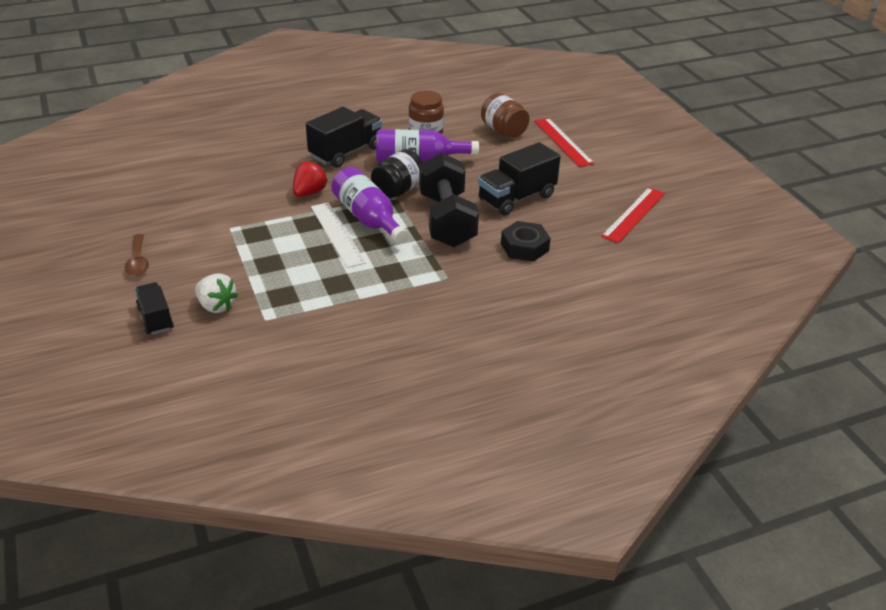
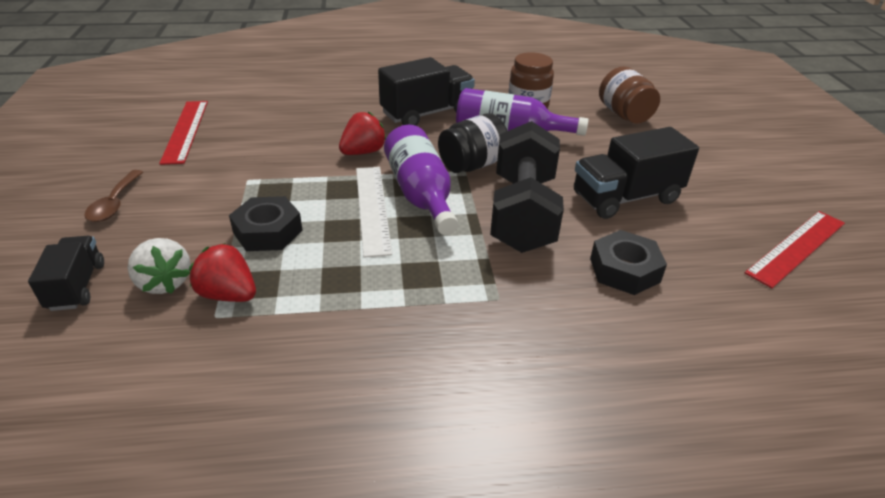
camera: 15 degrees right, 0 degrees up
(266, 305) = (228, 294): none -> red strawberry
(269, 262) = (268, 231): none -> black nut
(563, 142) = (699, 136): red ruler -> red ruler (186, 131)

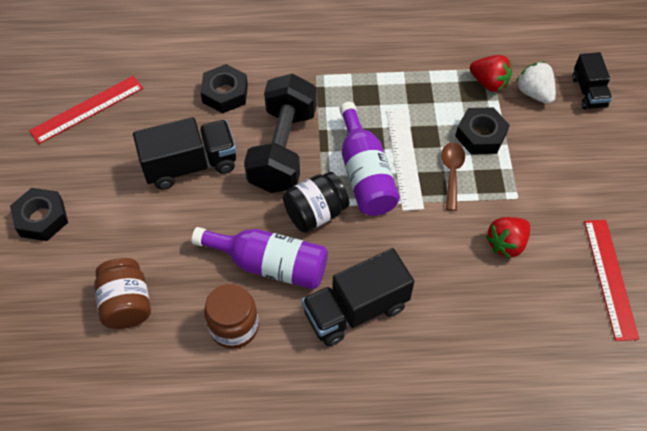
camera: 175 degrees left, 20 degrees up
(114, 204) = (613, 169): brown spoon -> brown spoon (451, 172)
(363, 152) = (420, 236): red strawberry -> red strawberry (506, 244)
(748, 158) = (42, 218): none -> black nut

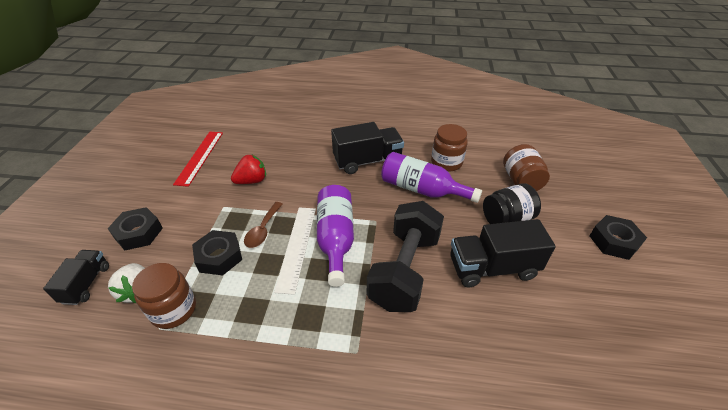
camera: 170 degrees left, 15 degrees down
(87, 109) = (624, 347): red ruler -> none
(225, 93) = (465, 343): black nut -> black nut (138, 233)
(315, 213) = (383, 216): black jar -> black jar (506, 219)
(489, 83) = (174, 310): red strawberry -> brown jar

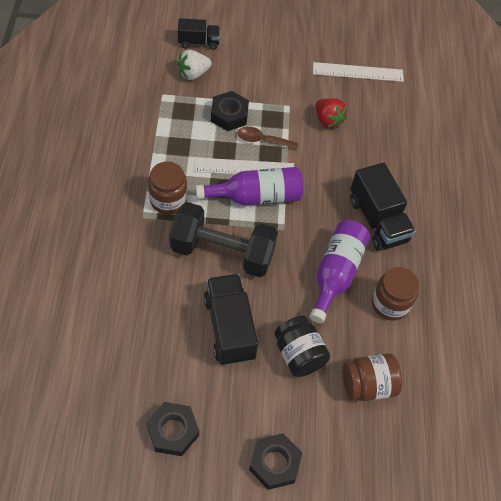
camera: 80 degrees right, 15 degrees up
(138, 233) = (251, 56): black nut -> black nut (173, 431)
(174, 310) = (177, 99): brown jar -> brown jar (168, 200)
(200, 157) = (358, 72): red ruler -> white ruler

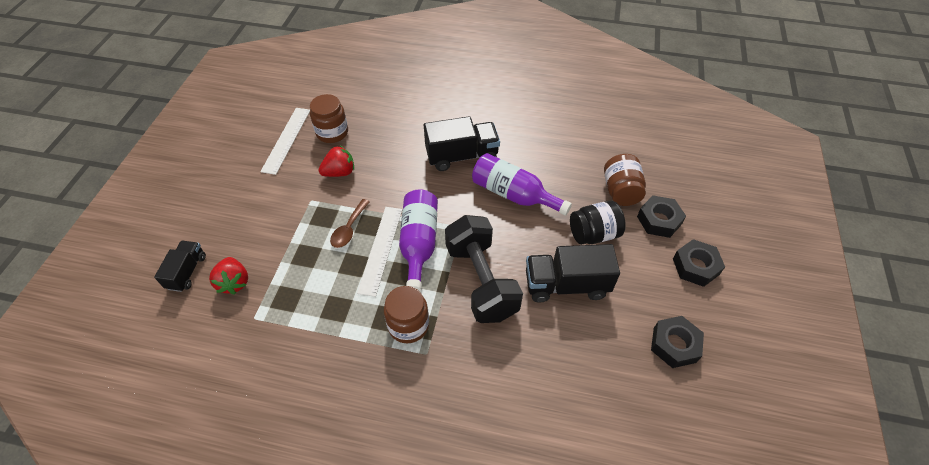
camera: 75 degrees left, 5 degrees down
(193, 74) = (234, 282): white strawberry -> red strawberry
(222, 252) = (481, 281): black dumbbell -> black dumbbell turned 45 degrees counterclockwise
(229, 115) = (307, 254): black nut -> black nut (659, 220)
(390, 304) = (546, 163): brown jar -> brown jar (332, 133)

